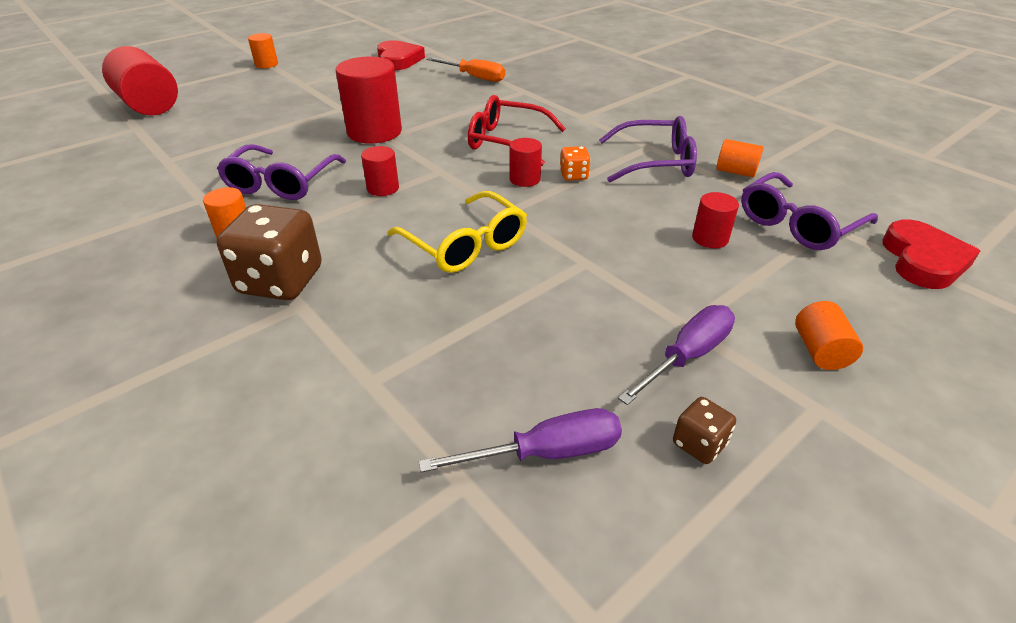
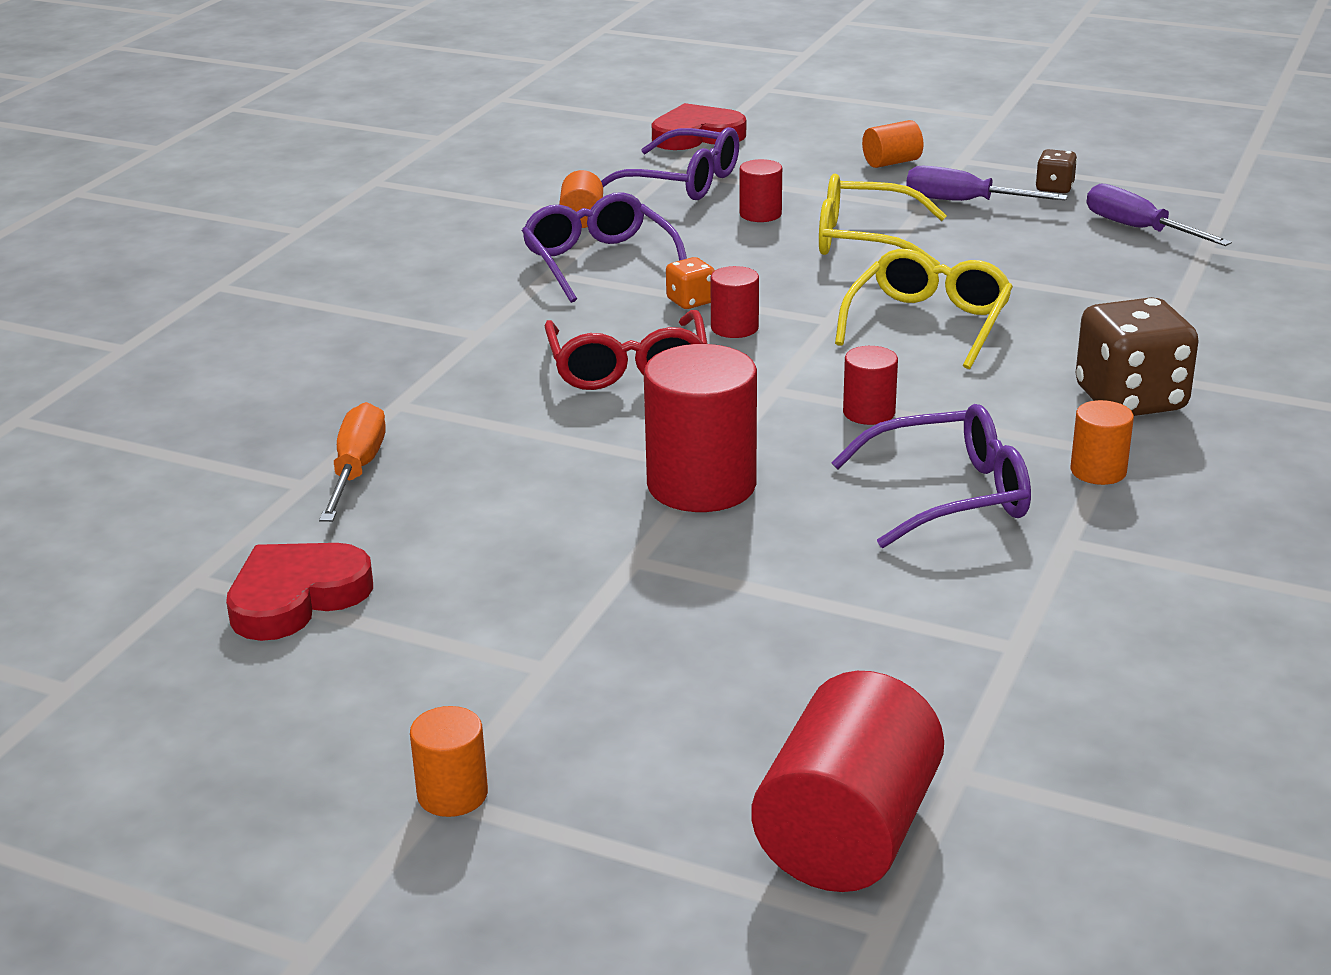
camera: 115 degrees left, 10 degrees down
(628, 268) = (864, 240): none -> yellow glasses

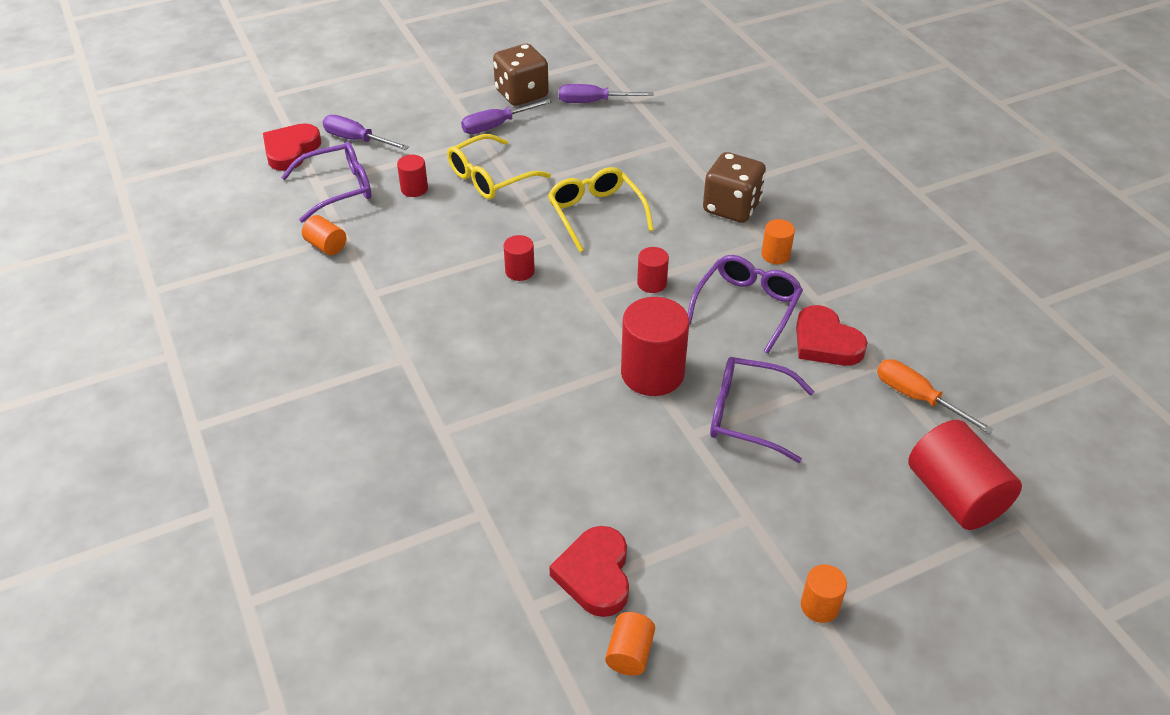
camera: 50 degrees left, 15 degrees up
(356, 470) = (493, 484): orange screwdriver -> orange screwdriver (917, 398)
(599, 262) = (386, 270): purple glasses -> purple glasses (747, 415)
(628, 367) = (512, 329): red glasses -> none
(690, 301) = (473, 268): orange dice -> none
(780, 153) = (357, 140): none -> purple screwdriver
(891, 162) = (422, 117): orange cylinder -> orange cylinder (630, 653)
(989, 584) = (825, 342): none -> red heart
(1054, 188) = (521, 94): brown dice -> brown dice, size x2.10

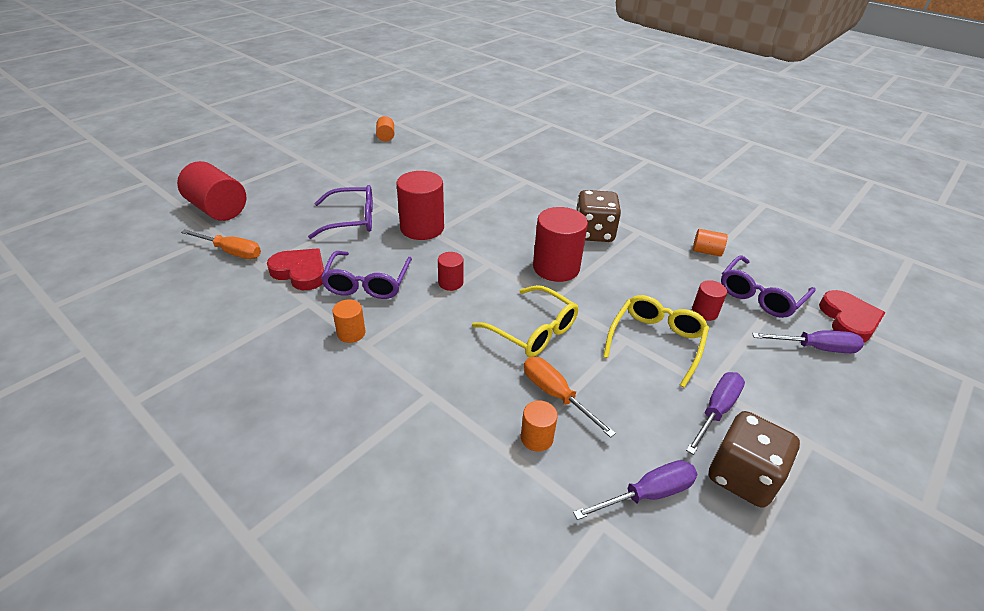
camera: 155 degrees right, 5 degrees down
(520, 271) = (556, 267): red cylinder -> red cylinder, size x1.97
(595, 575) = (412, 152): red heart -> none
(613, 164) = (555, 395): none -> orange screwdriver
(731, 207) = (407, 374): brown dice -> brown dice (593, 233)
(819, 606) = (301, 161): orange cylinder -> orange cylinder (537, 438)

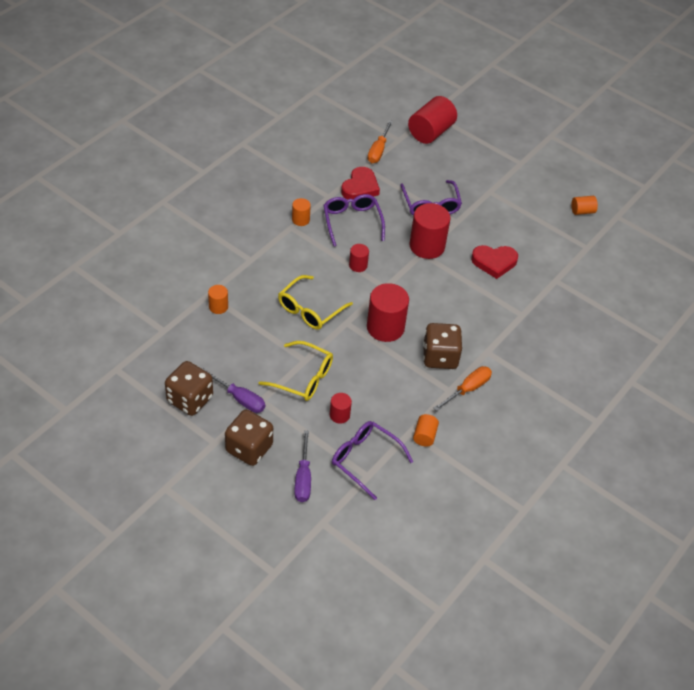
camera: 85 degrees right, 10 degrees up
(367, 283) = (352, 222): purple glasses -> purple glasses turned 75 degrees clockwise
(555, 395) = (251, 318): orange screwdriver -> orange screwdriver (468, 389)
(648, 494) = (180, 352): purple screwdriver -> none
(798, 401) = (249, 448): none -> brown dice
(848, 320) = (339, 515): red heart -> red heart (494, 262)

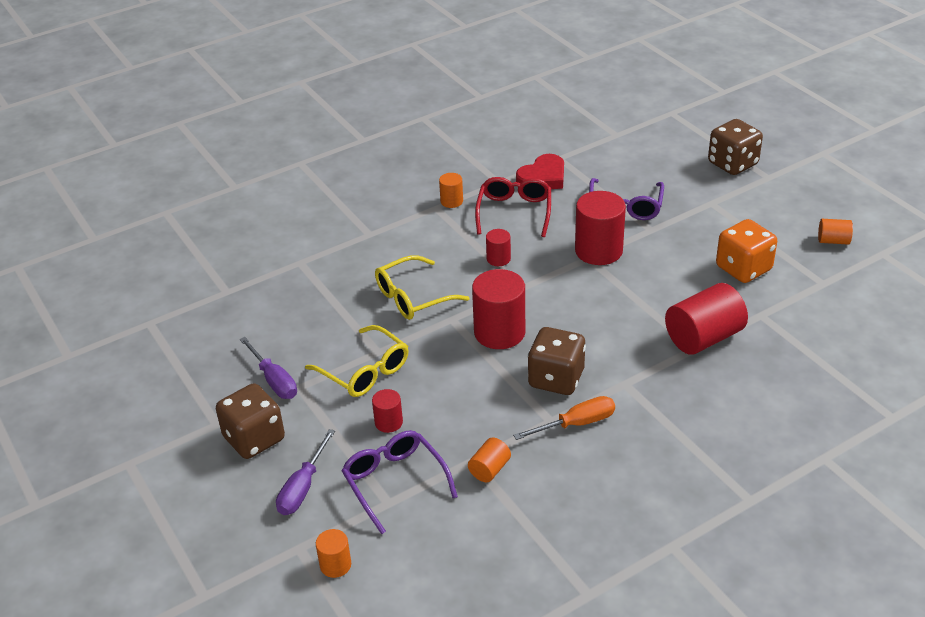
camera: 25 degrees right, 10 degrees down
(190, 399) = (214, 370): brown dice -> brown dice (732, 164)
(218, 307) = (304, 277): orange cylinder -> orange cylinder (335, 565)
(352, 222) = (514, 212): purple glasses -> red glasses
(378, 150) = (585, 143): orange screwdriver -> none
(430, 132) = (661, 131): red cylinder -> red cylinder (703, 338)
(494, 262) = (682, 281): red heart -> none
(531, 244) = (743, 268): none -> orange dice

